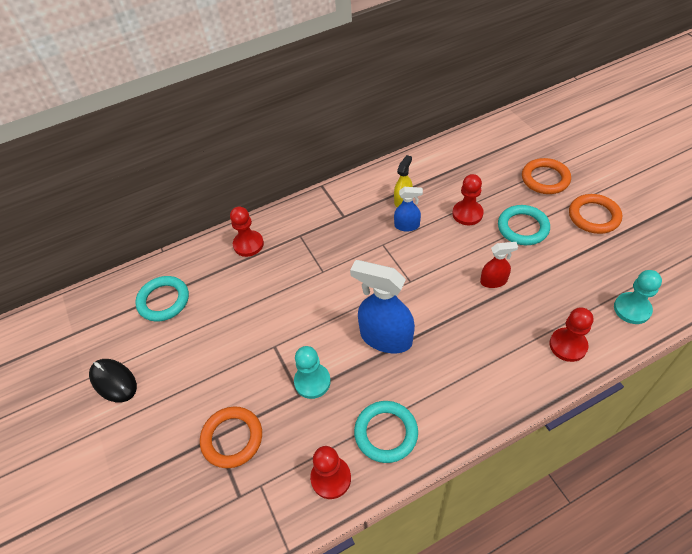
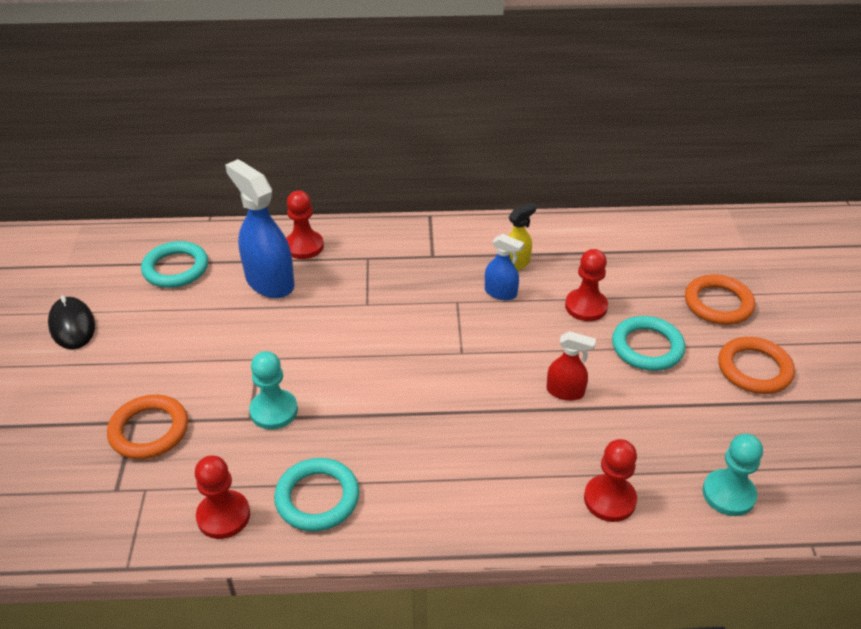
camera: 20 degrees right, 10 degrees down
(385, 338) = (389, 400): blue spray bottle -> blue spray bottle (269, 281)

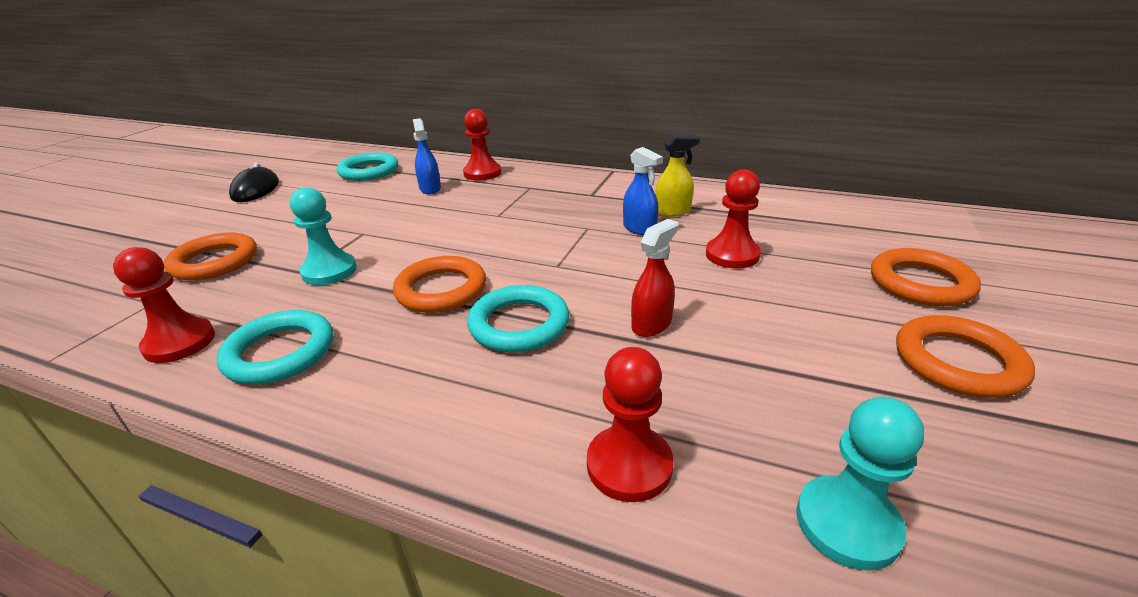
camera: 25 degrees right, 10 degrees down
(269, 281) = (430, 188): blue spray bottle -> blue spray bottle, size x0.53
(389, 403) = (441, 290): none -> orange ring
(565, 392) = (651, 324): red spray bottle -> red spray bottle turned 90 degrees counterclockwise
(647, 347) = (793, 305): turquoise ring -> turquoise ring (519, 324)

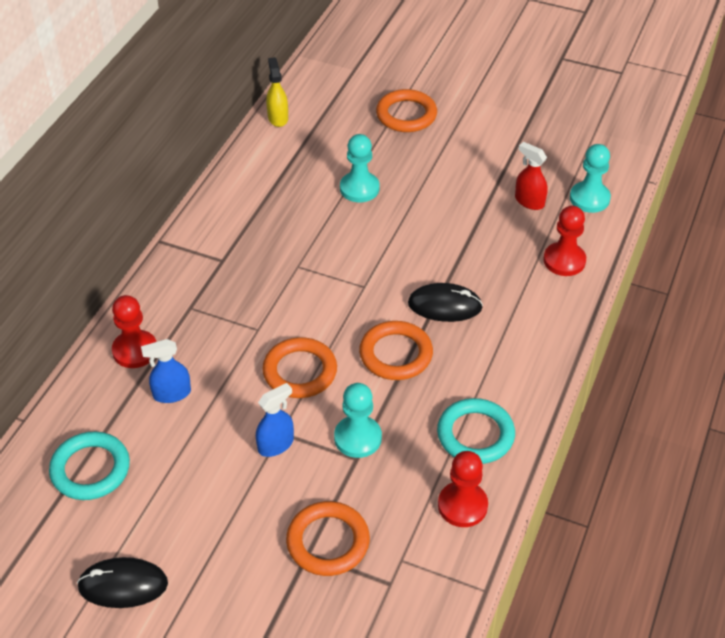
camera: 90 degrees left, 15 degrees up
(519, 324) = (445, 305): turquoise ring -> black mouse
(639, 228) = (306, 233): blue spray bottle -> blue spray bottle (276, 445)
(651, 324) = (447, 240): red spray bottle -> red spray bottle (529, 201)
(673, 211) = (275, 209): yellow spray bottle -> yellow spray bottle (278, 118)
(732, 255) = (359, 188): red pawn -> turquoise pawn
(958, 362) = (485, 130): orange ring -> orange ring (300, 371)

